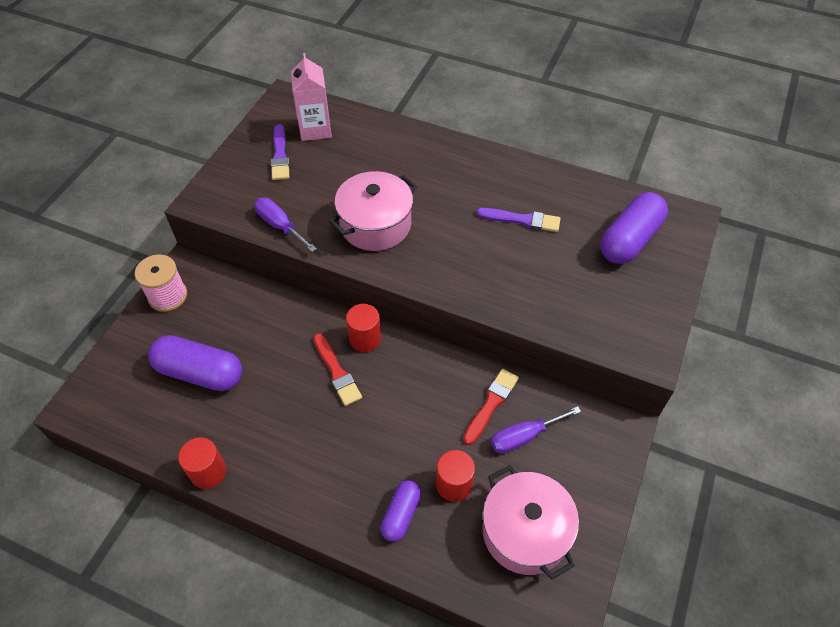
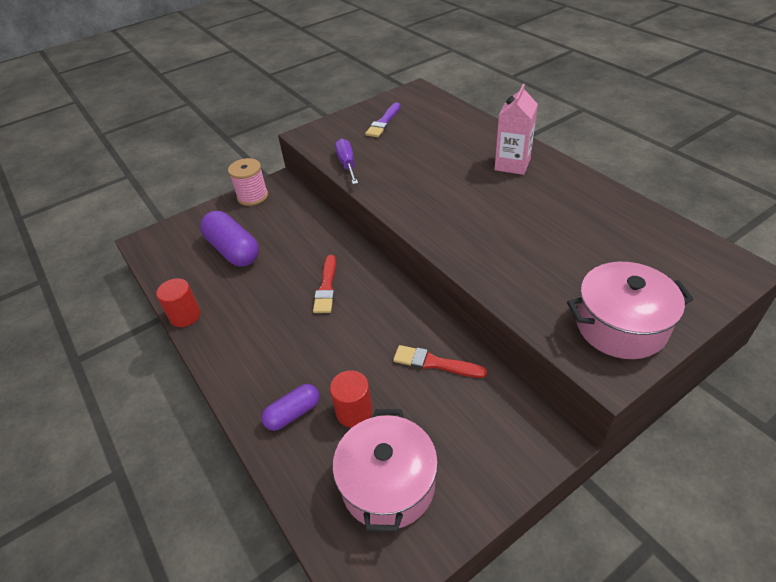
camera: 35 degrees right, 10 degrees down
(315, 129) = (423, 113): pink carton -> pink carton (512, 164)
(365, 339) = (366, 272): red cylinder -> none
(375, 224) = (419, 184): pink pot -> pink pot (620, 326)
(491, 404) = (435, 363): red brush -> red brush turned 135 degrees counterclockwise
(522, 220) = (552, 218): purple brush -> none
(524, 436) = (446, 403): purple screwdriver -> none
(629, 240) = (655, 266): purple capsule -> none

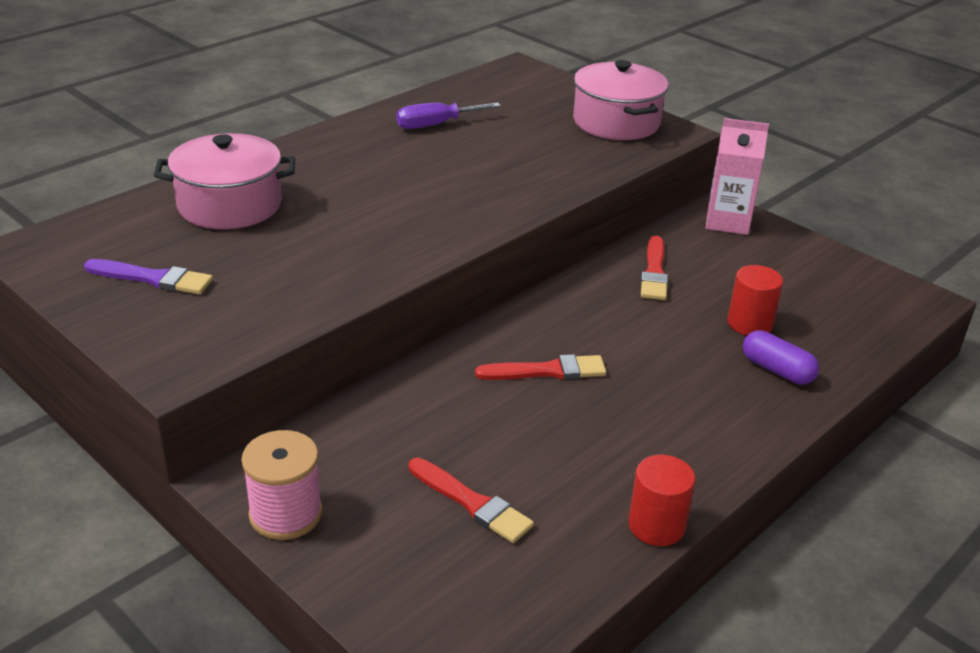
camera: 105 degrees left, 10 degrees down
(233, 250) = (472, 503): purple capsule -> red brush
(347, 164) = (302, 307): purple screwdriver -> purple screwdriver (435, 125)
(388, 484) = (820, 294): pink pot -> pink pot (230, 205)
(512, 164) = (322, 164): pink carton -> pink carton (727, 222)

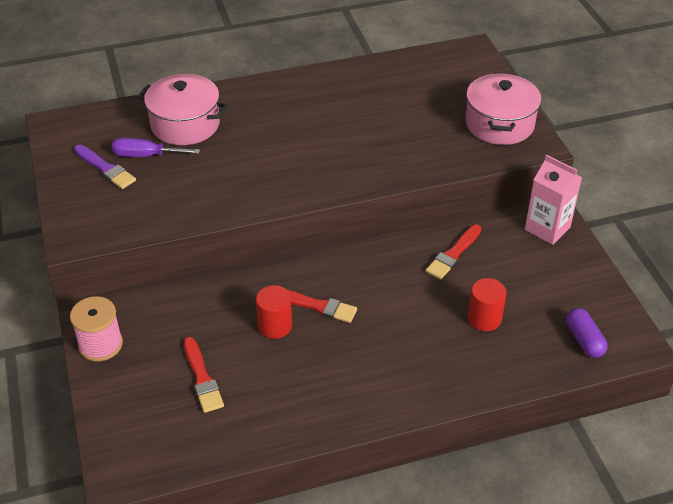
camera: 30 degrees right, 10 degrees up
(435, 125) = (366, 91): purple screwdriver -> purple screwdriver (146, 155)
(656, 526) = (294, 436): red cylinder -> red cylinder (275, 326)
(777, 370) = (470, 361): purple capsule -> purple capsule (584, 340)

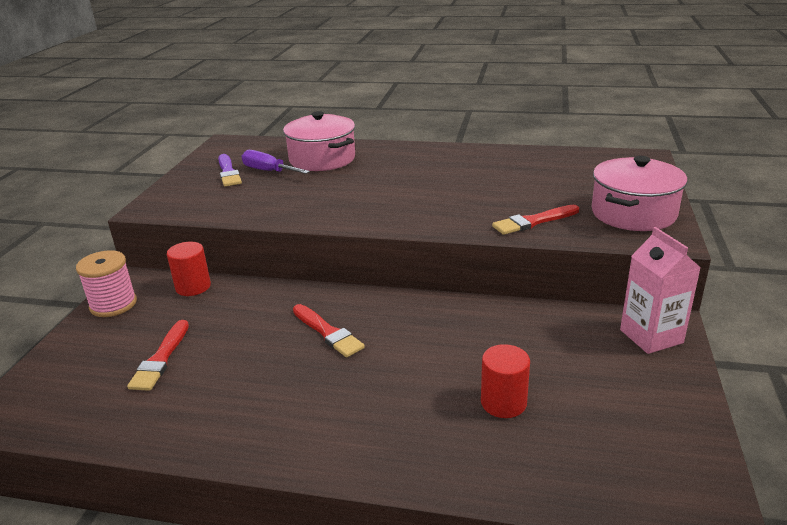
camera: 30 degrees right, 15 degrees down
(275, 326) = (271, 337): red cylinder -> red cylinder (193, 287)
(453, 254) = (514, 329): red brush -> red brush (533, 221)
(584, 340) = (626, 472): purple capsule -> none

